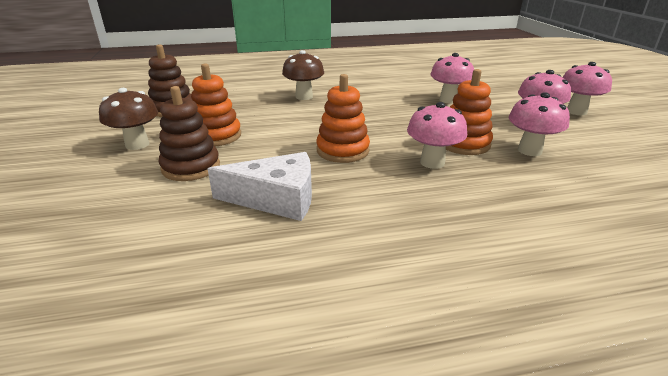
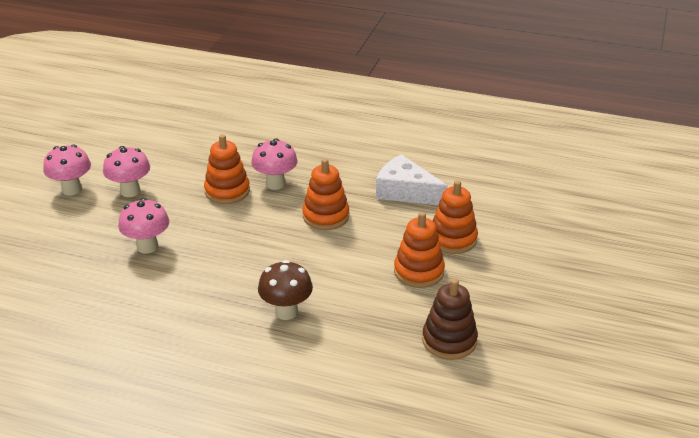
camera: 150 degrees left, 5 degrees up
(137, 144) = (494, 284): brown mushroom -> none
(191, 167) = (453, 239): brown stacking toy -> orange stacking toy
(529, 150) = (193, 170): pink mushroom -> none

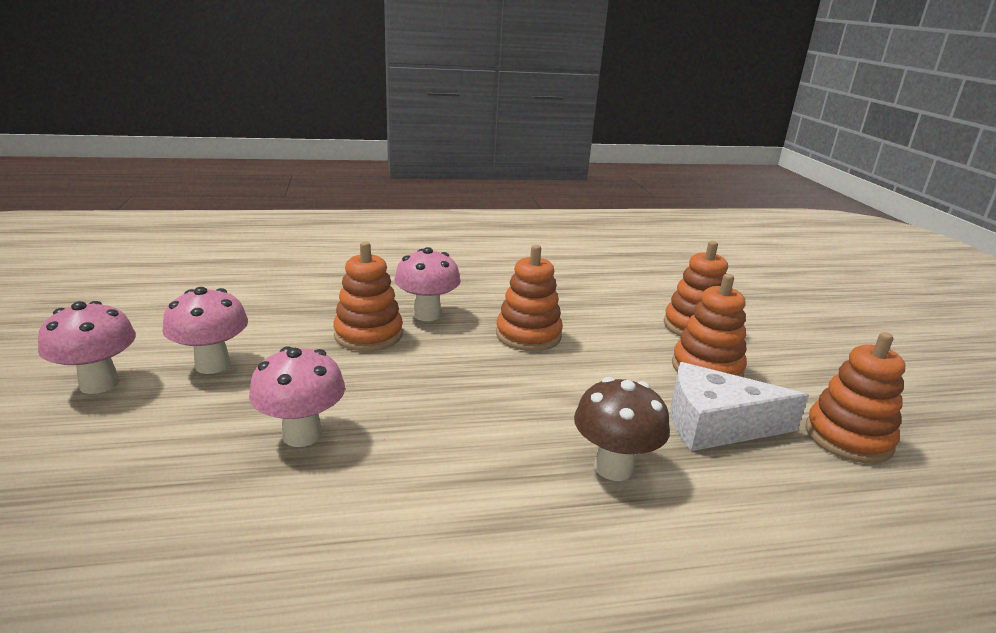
camera: 30 degrees left, 10 degrees down
(405, 192) = (587, 294): white cheese -> white cheese (716, 425)
(449, 340) = (848, 437): brown stacking toy -> orange stacking toy

